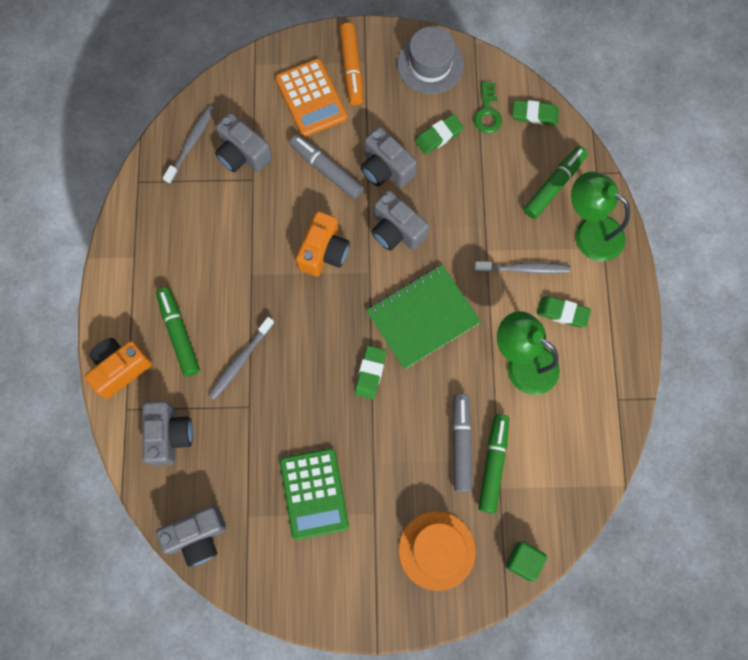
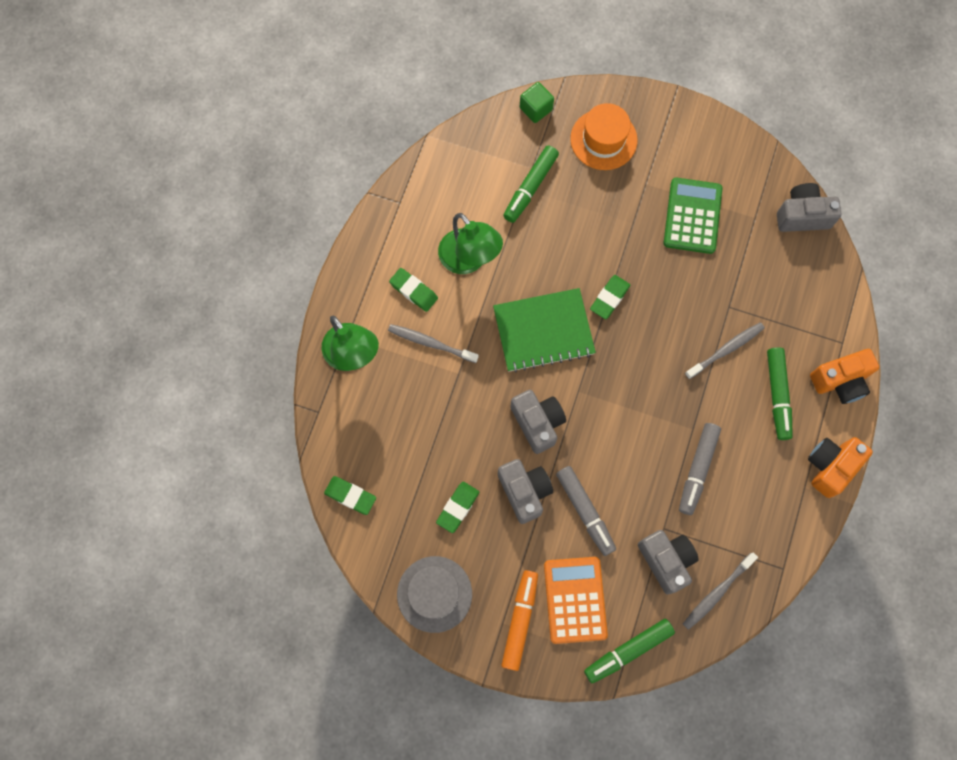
camera: 160 degrees left, 0 degrees up
(169, 435) = (807, 306): grey camera -> none
(324, 252) = (615, 426): orange camera -> orange camera (830, 466)
(438, 136) = (458, 507): green eraser -> green eraser turned 45 degrees counterclockwise
(461, 444) = (551, 212): grey marker -> grey marker (697, 470)
(487, 112) = (397, 516): green key -> none
(554, 185) = (365, 414): green marker -> green marker (628, 651)

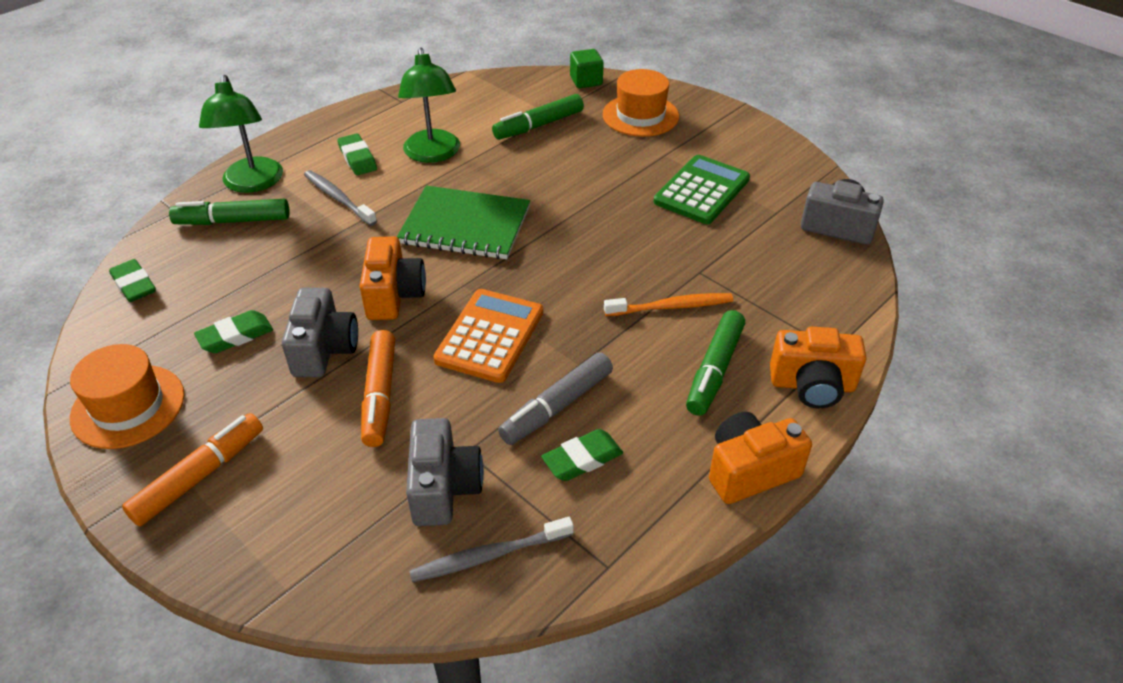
camera: 25 degrees right, 30 degrees down
(434, 594) = (128, 406): grey hat -> orange hat
(537, 423) = (394, 295): grey camera -> orange camera
(575, 600) = (288, 482): orange calculator -> orange calculator (490, 336)
(585, 512) = (379, 395): grey marker -> orange marker
(609, 298) = (560, 223): green eraser -> green eraser (582, 459)
(628, 651) = (308, 574): green marker -> green marker (233, 221)
(726, 350) = (671, 307): grey toothbrush -> orange toothbrush

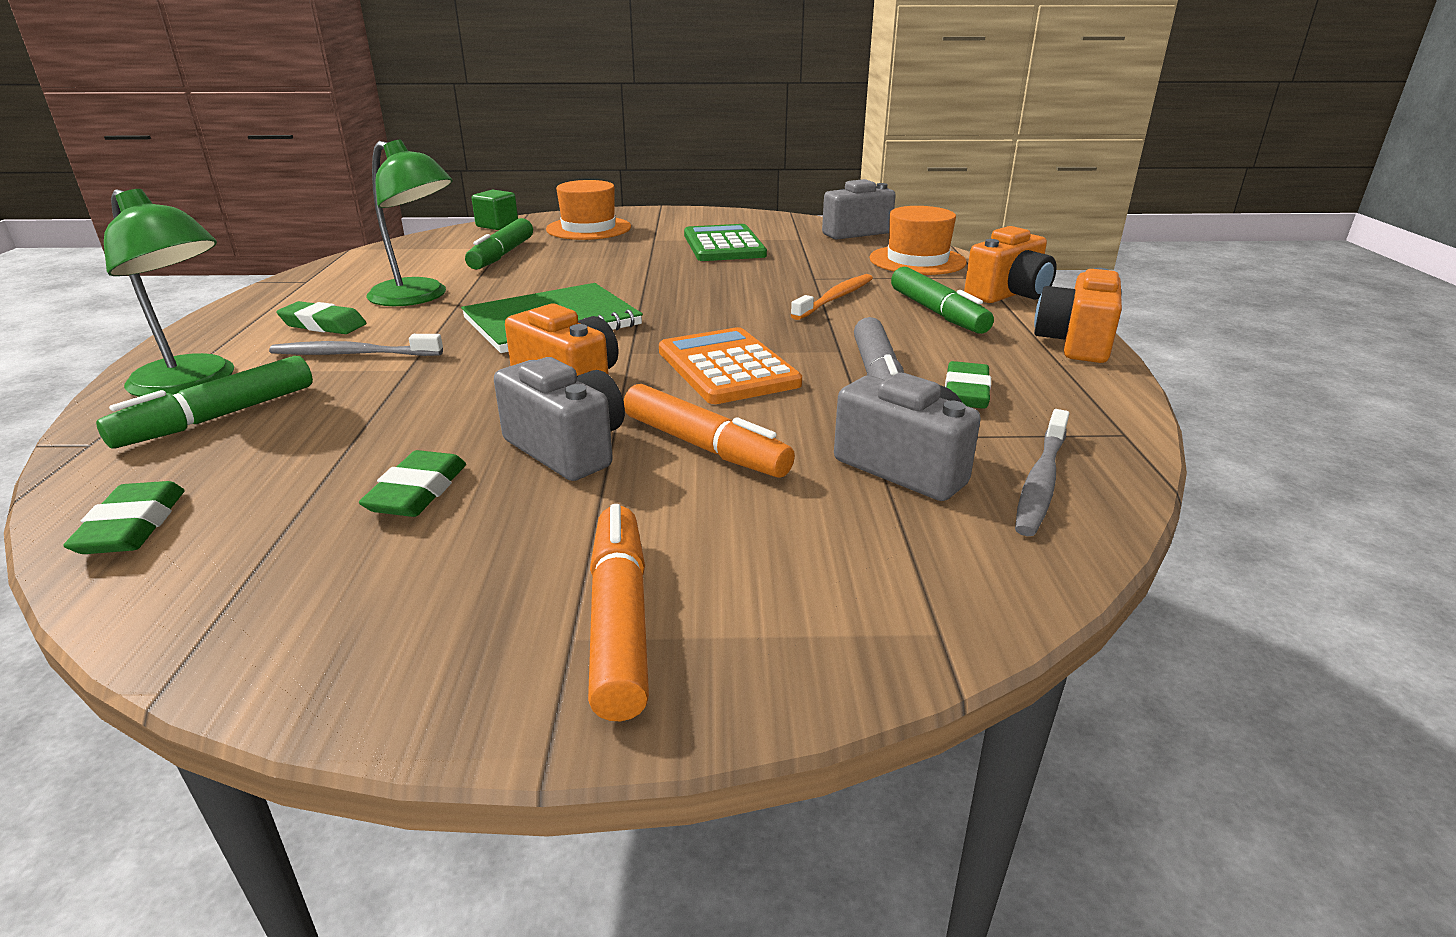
camera: 45 degrees left, 15 degrees down
(128, 406) = (358, 630): orange hat -> orange hat (917, 260)
(134, 285) = (133, 526): green eraser -> green eraser turned 75 degrees clockwise

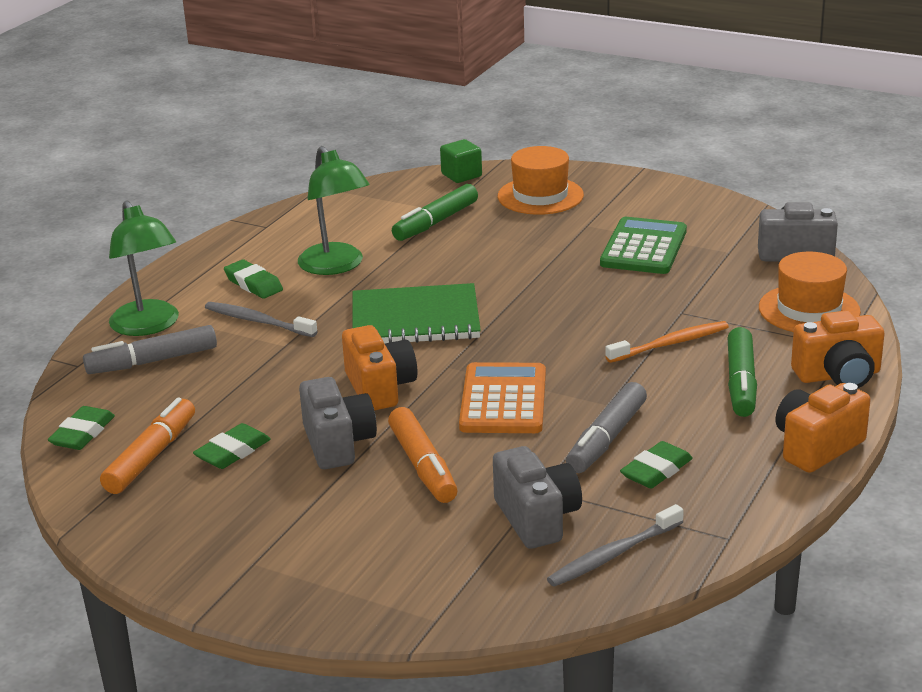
camera: 30 degrees right, 0 degrees up
(218, 417) = (152, 361): green marker -> grey marker
(620, 620) = (282, 562): orange marker -> orange marker (152, 456)

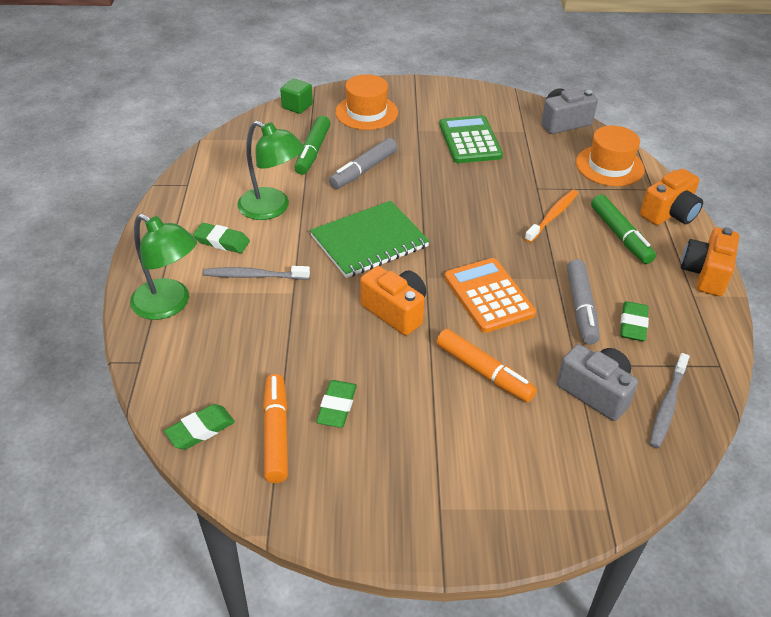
camera: 30 degrees left, 15 degrees up
(83, 433) = (200, 430): green eraser -> green eraser turned 60 degrees clockwise
(152, 361) = (200, 339): grey marker -> grey marker (363, 170)
(338, 444) = (408, 372): grey camera -> none

